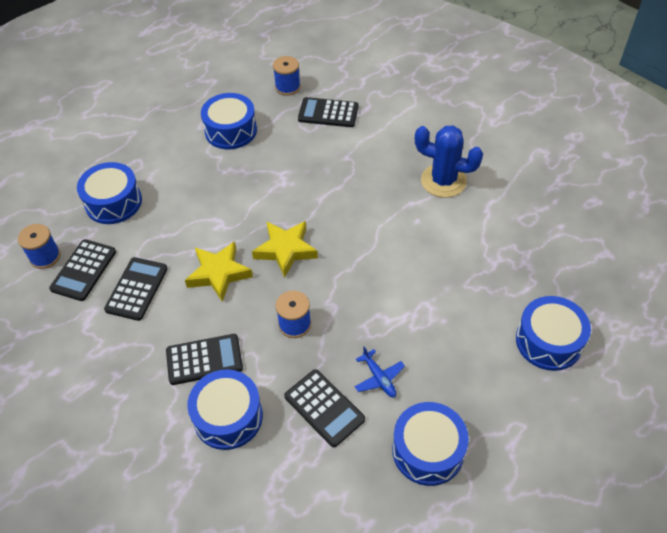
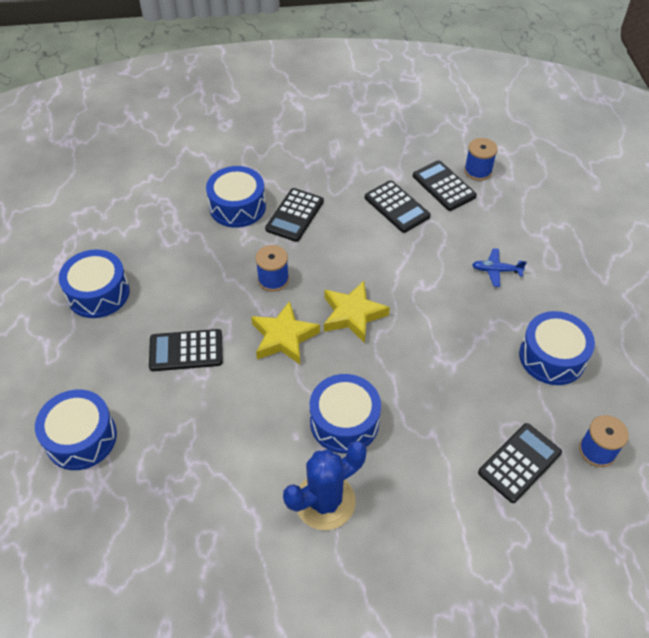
camera: 125 degrees right, 0 degrees up
(113, 202) = (510, 230): blue drum -> blue drum (344, 422)
(219, 273) = (367, 259): yellow star -> yellow star (284, 337)
(324, 408) = (189, 257): black calculator -> black calculator (186, 350)
(379, 378) = (177, 301): blue plane -> blue plane (496, 270)

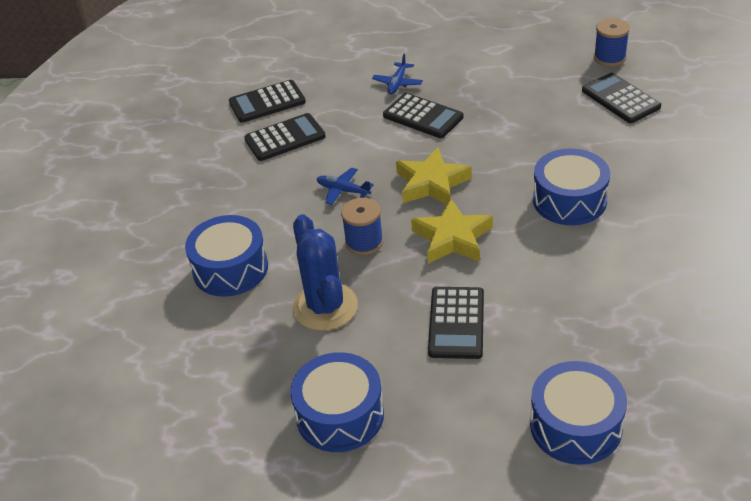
camera: 75 degrees left, 10 degrees down
(294, 215) = (266, 218): black calculator -> black calculator (423, 117)
(325, 501) = (661, 220): blue cactus -> blue cactus (325, 307)
(334, 256) = (343, 190): none -> blue plane
(478, 171) = (255, 77): blue spool -> none
(552, 357) = (509, 66): blue drum -> none

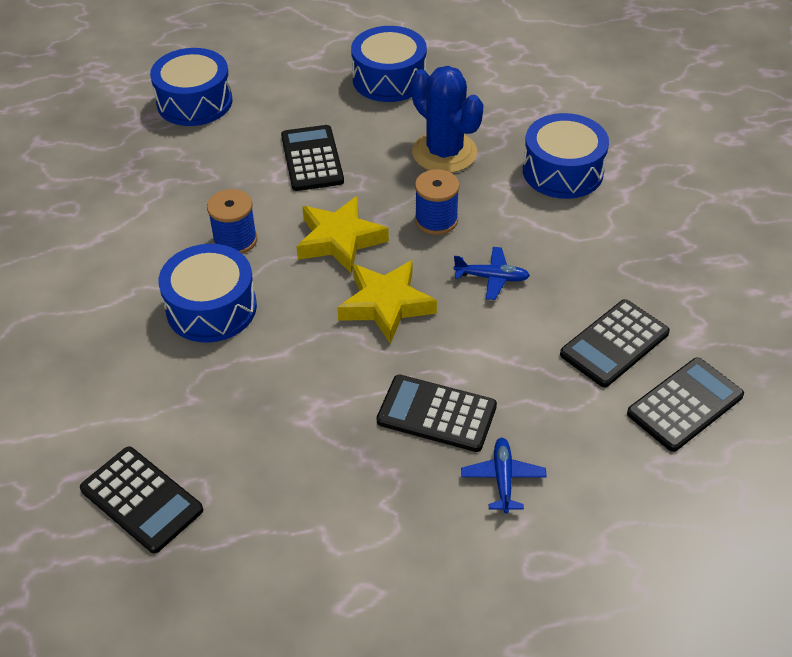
camera: 160 degrees right, 5 degrees up
(609, 57) = (156, 604): blue spool -> blue spool (235, 240)

